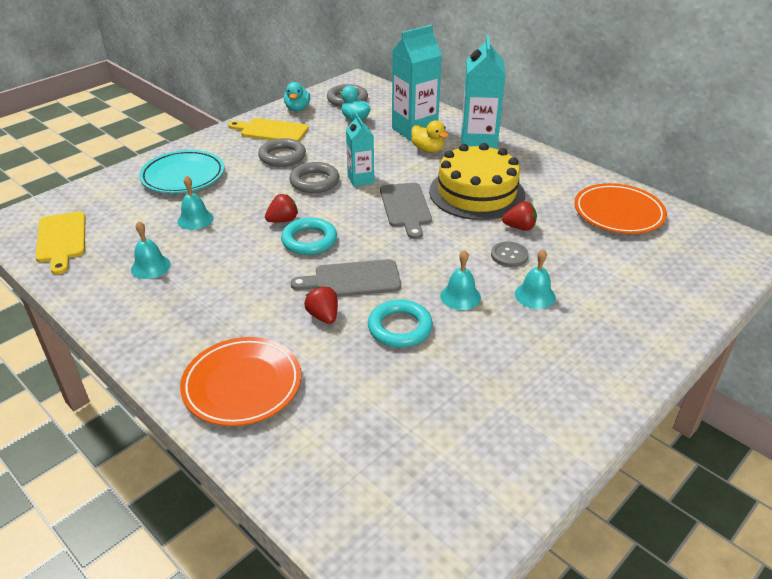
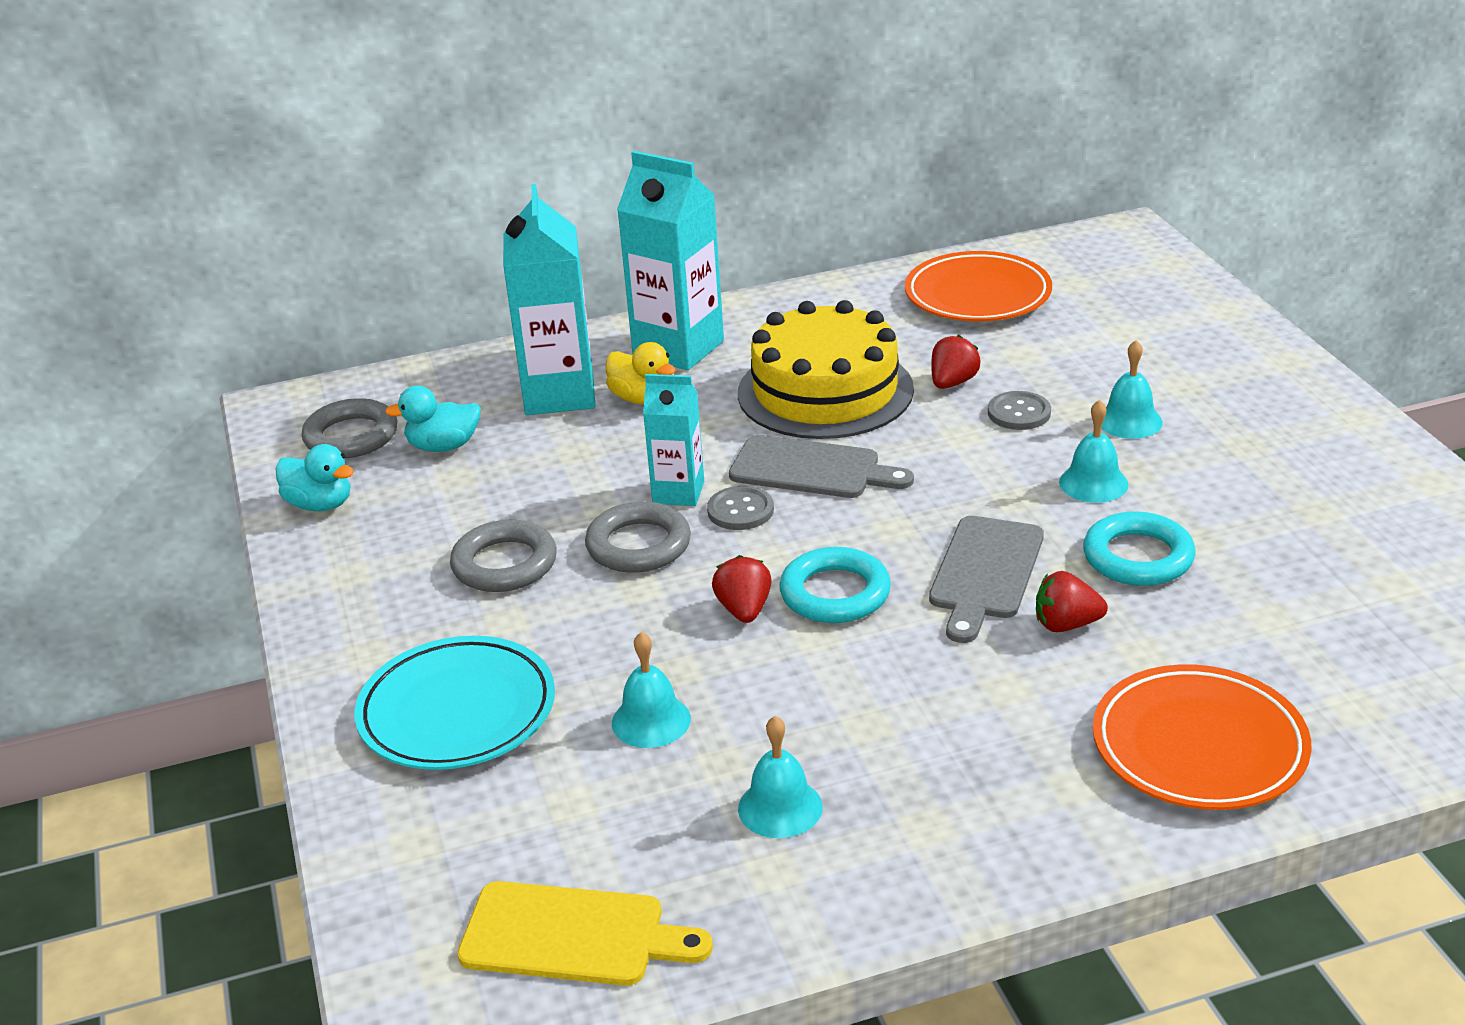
camera: 60 degrees left, 5 degrees down
(271, 131) = (382, 557): yellow cutting board -> none
(358, 198) = (740, 510): none -> grey button
(428, 149) = (642, 399): yellow duck -> yellow duck turned 60 degrees clockwise

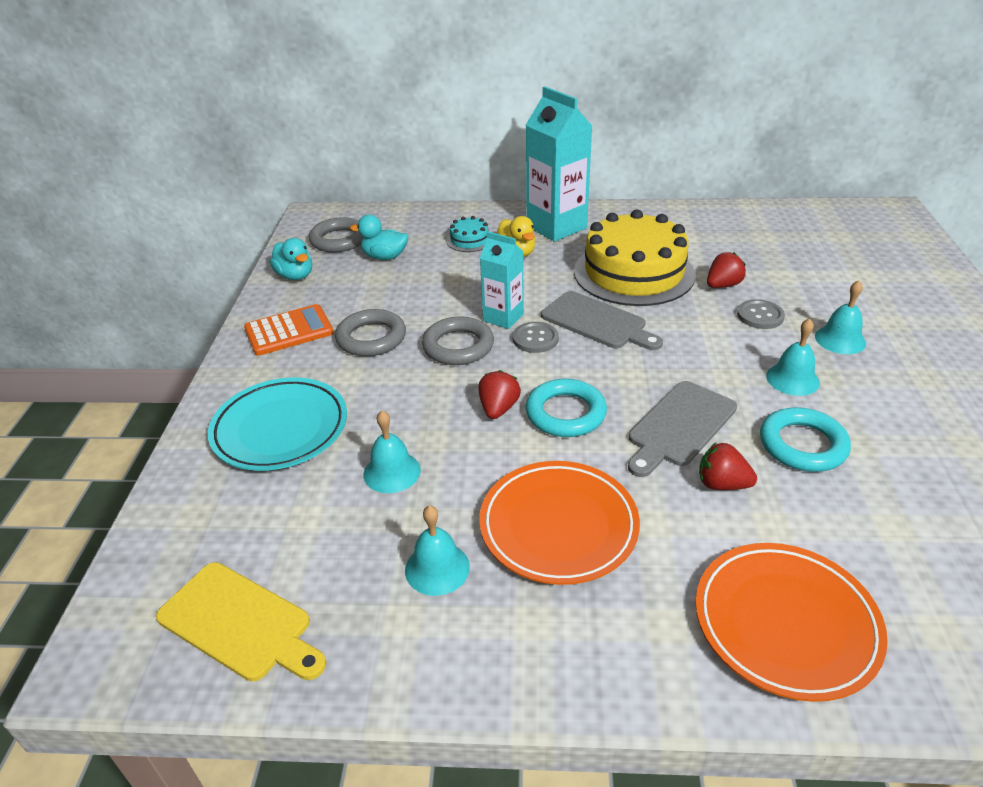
camera: 20 degrees right, 5 degrees up
(371, 584) = (289, 331): none -> orange calculator
(559, 394) = (469, 240): turquoise carton -> turquoise cake
(977, 295) = (768, 231): orange plate -> orange plate (558, 526)

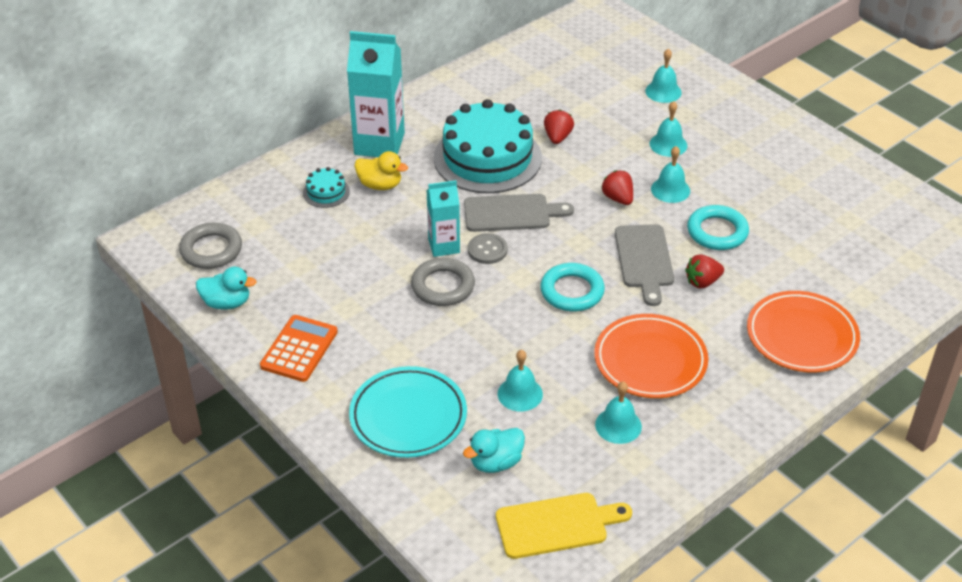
camera: 45 degrees left, 5 degrees up
(371, 338) = (371, 317): grey ring -> none
(384, 257) = (277, 244): turquoise duck -> turquoise duck (496, 462)
(498, 409) = (528, 314): red strawberry -> red strawberry (618, 198)
(634, 273) = (487, 158): yellow cake -> turquoise cake
(760, 316) = (606, 151): grey button -> none
(890, 294) = (663, 91): none -> turquoise bell

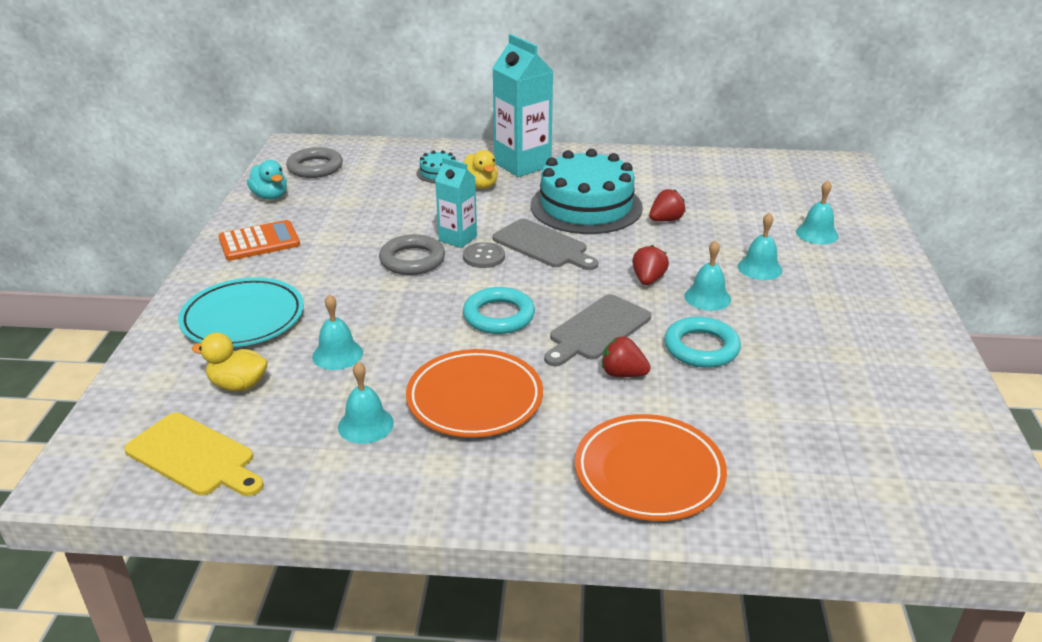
camera: 45 degrees right, 10 degrees down
(496, 462) = (238, 384): turquoise duck -> yellow duck

